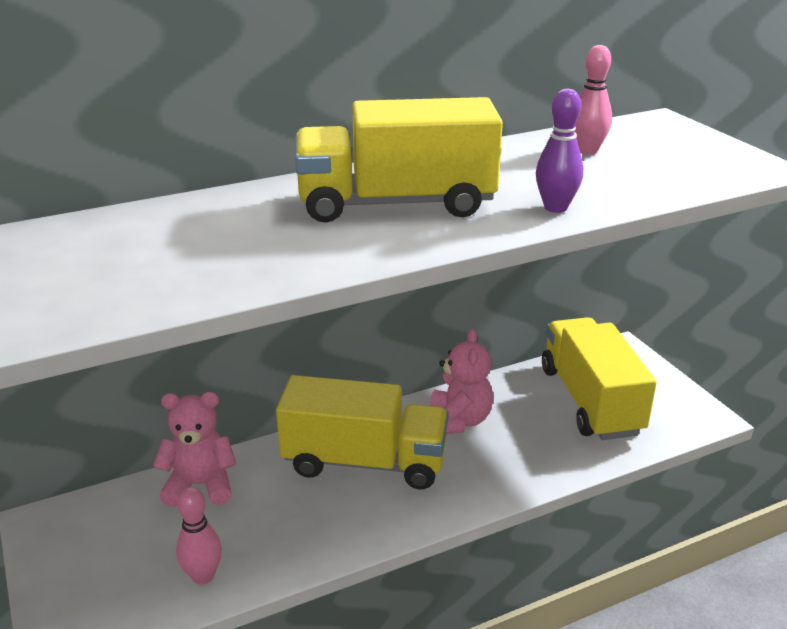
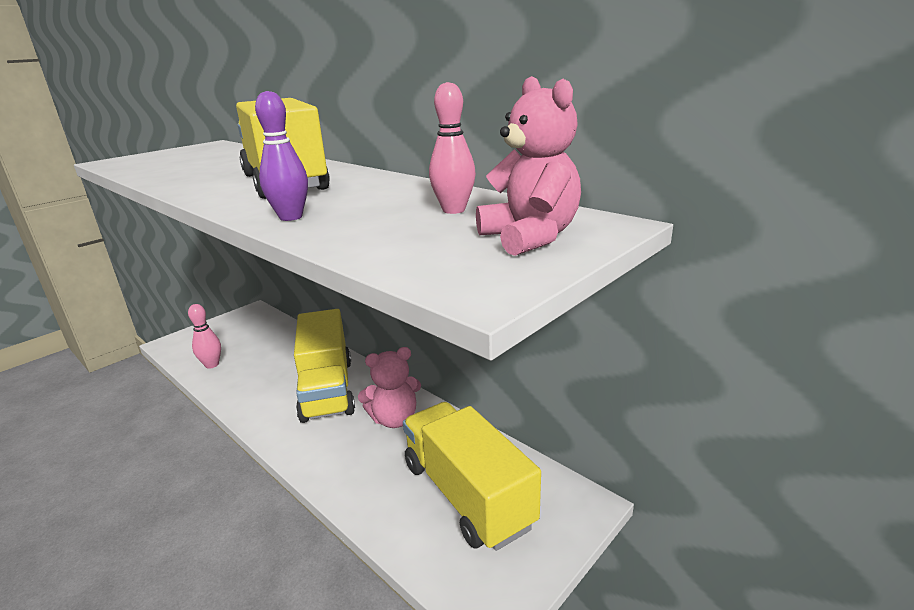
camera: 70 degrees right, 5 degrees down
(200, 485) = (289, 340): pink teddy bear -> pink teddy bear (530, 238)
(590, 400) = (467, 494): yellow truck -> yellow truck turned 90 degrees counterclockwise

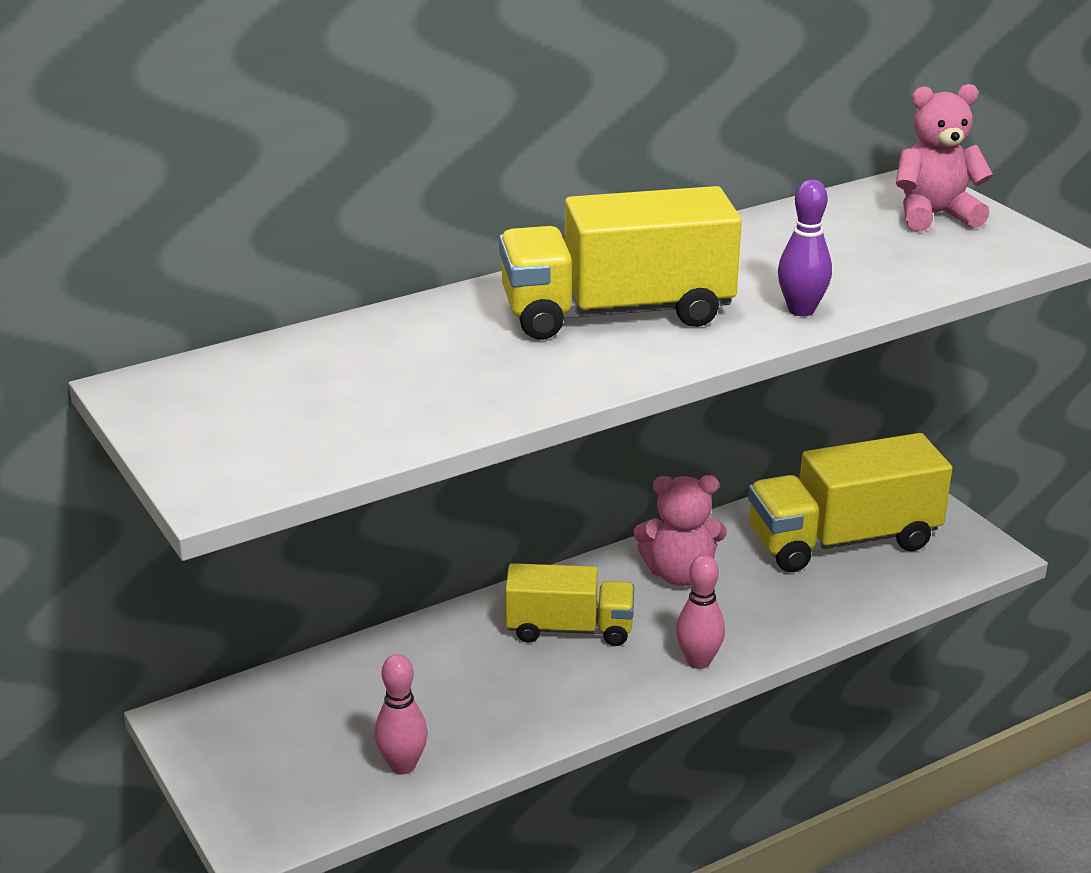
camera: 75 degrees left, 5 degrees up
(327, 389) = (569, 629): yellow truck -> yellow truck, size x0.63
(394, 419) = (679, 574): pink teddy bear -> pink teddy bear turned 90 degrees clockwise
(454, 210) = (829, 232): pink bowling pin -> pink bowling pin (698, 661)

